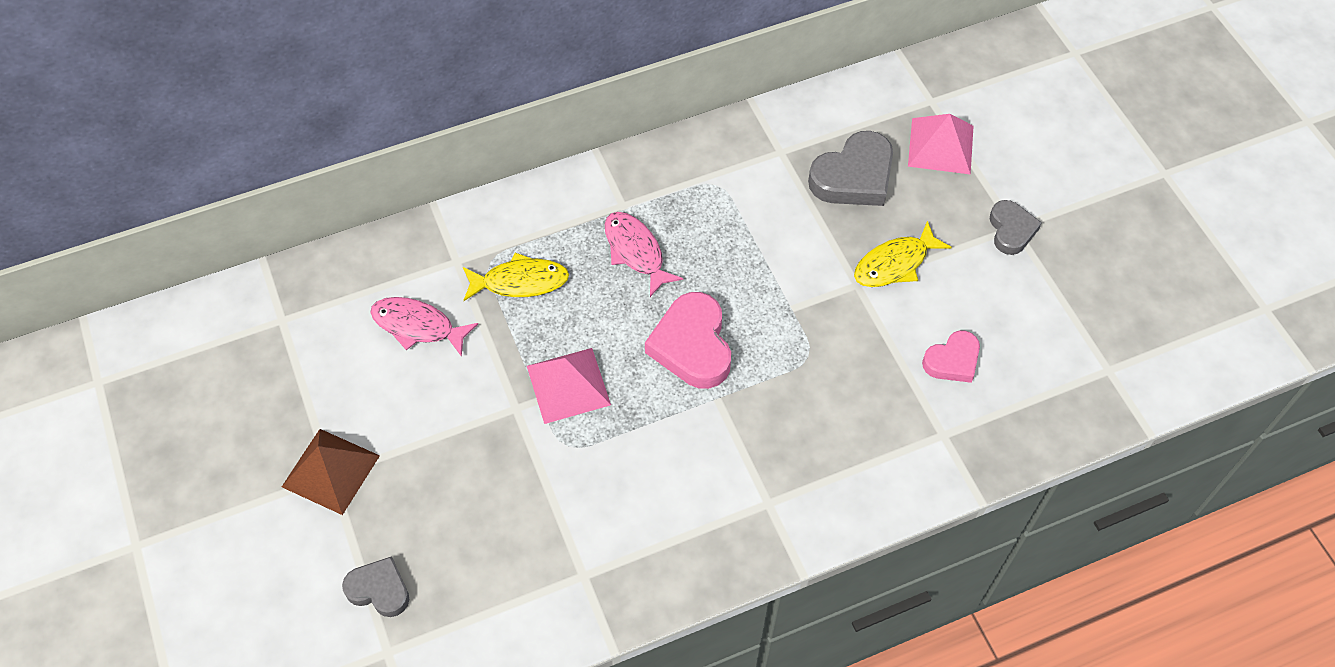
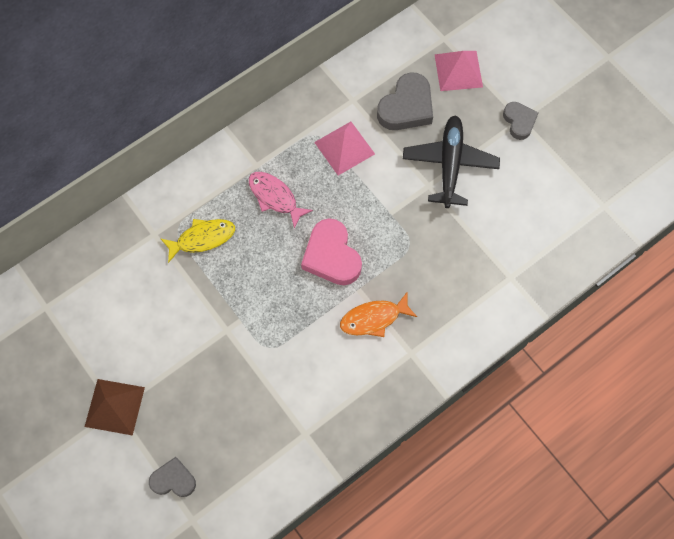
camera: 15 degrees left, 10 degrees up
(418, 326) = (142, 288): pink fish -> none
(568, 385) = (257, 305): pink pyramid -> pink pyramid (344, 148)
(728, 443) = (374, 318): none -> orange fish
(895, 264) = (449, 164): yellow fish -> black plane
(952, 360) = (503, 224): pink heart -> none

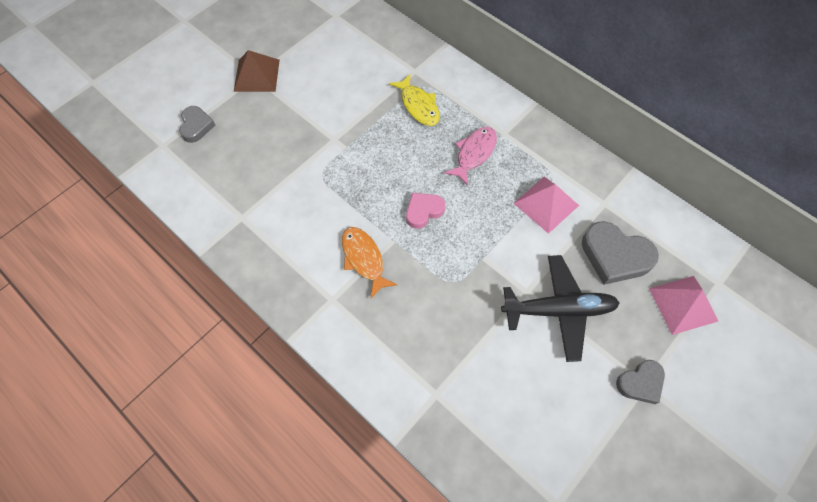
camera: 80 degrees right, 5 degrees down
(331, 256) = (423, 211): pink heart -> pink heart, size x0.61

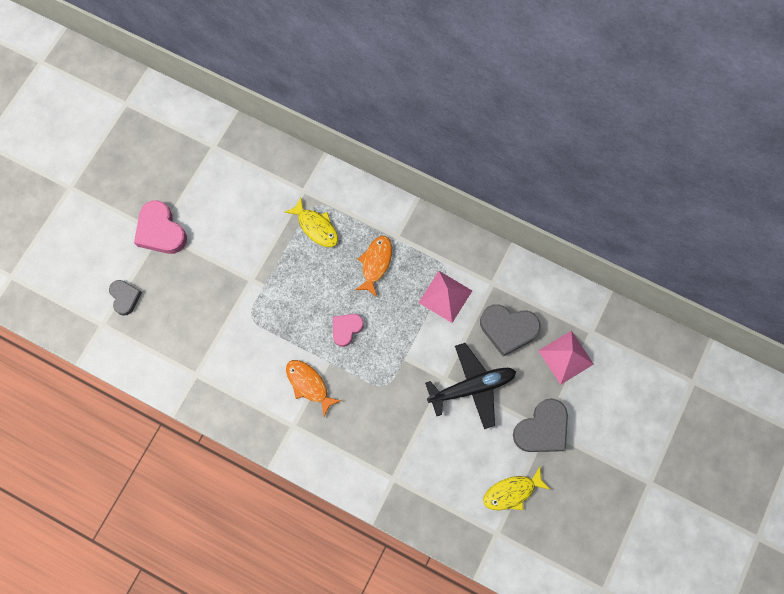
camera: 15 degrees left, 10 degrees up
(256, 75) = (161, 231): brown pyramid -> pink heart
(474, 154) = (375, 263): pink fish -> orange fish
(588, 453) = (512, 492): none -> yellow fish
(640, 383) = (542, 429): grey heart -> grey heart, size x1.64

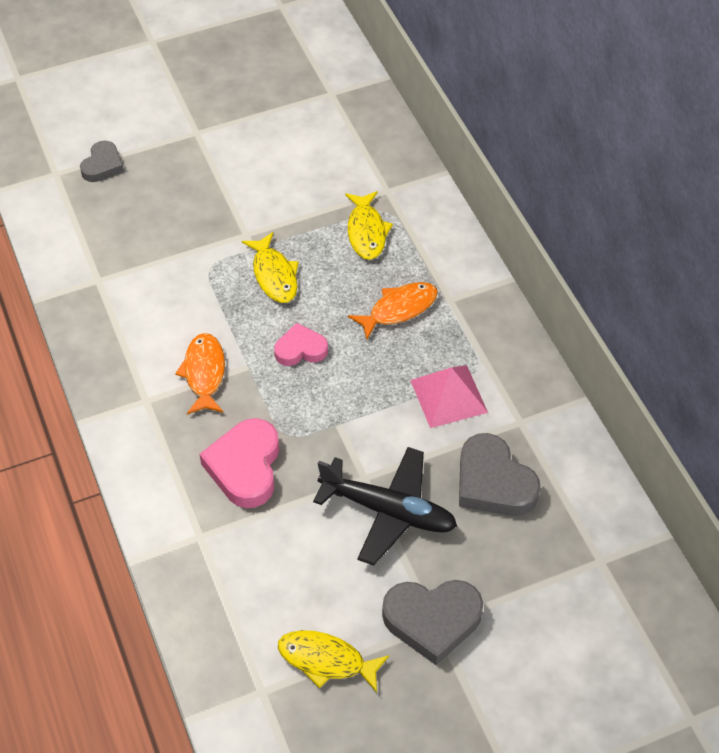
camera: 40 degrees right, 20 degrees down
(161, 231) = (199, 132): pink heart -> pink heart (245, 467)
(290, 294) = (274, 275): none -> yellow fish
(566, 357) = (539, 564): pink pyramid -> none

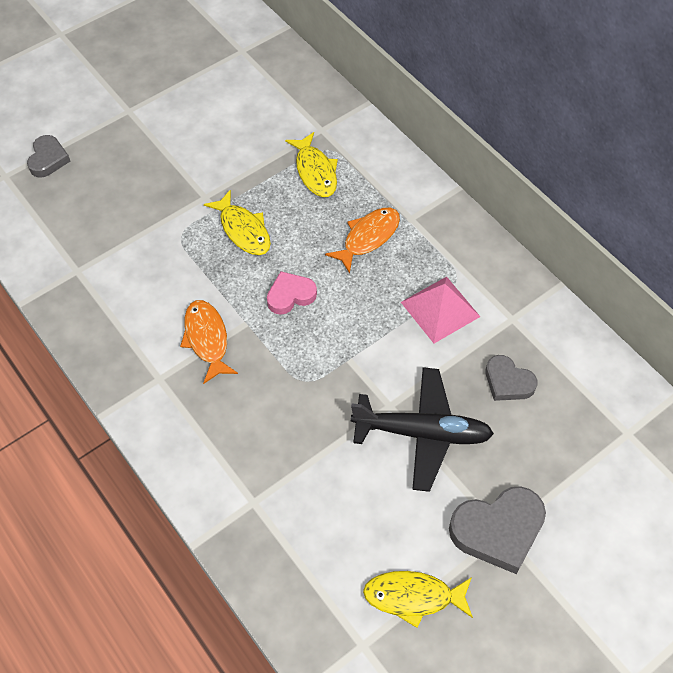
camera: 15 degrees left, 5 degrees up
(245, 467) = (275, 422): pink heart -> none
(493, 482) = (508, 382): grey heart -> grey heart, size x0.61

